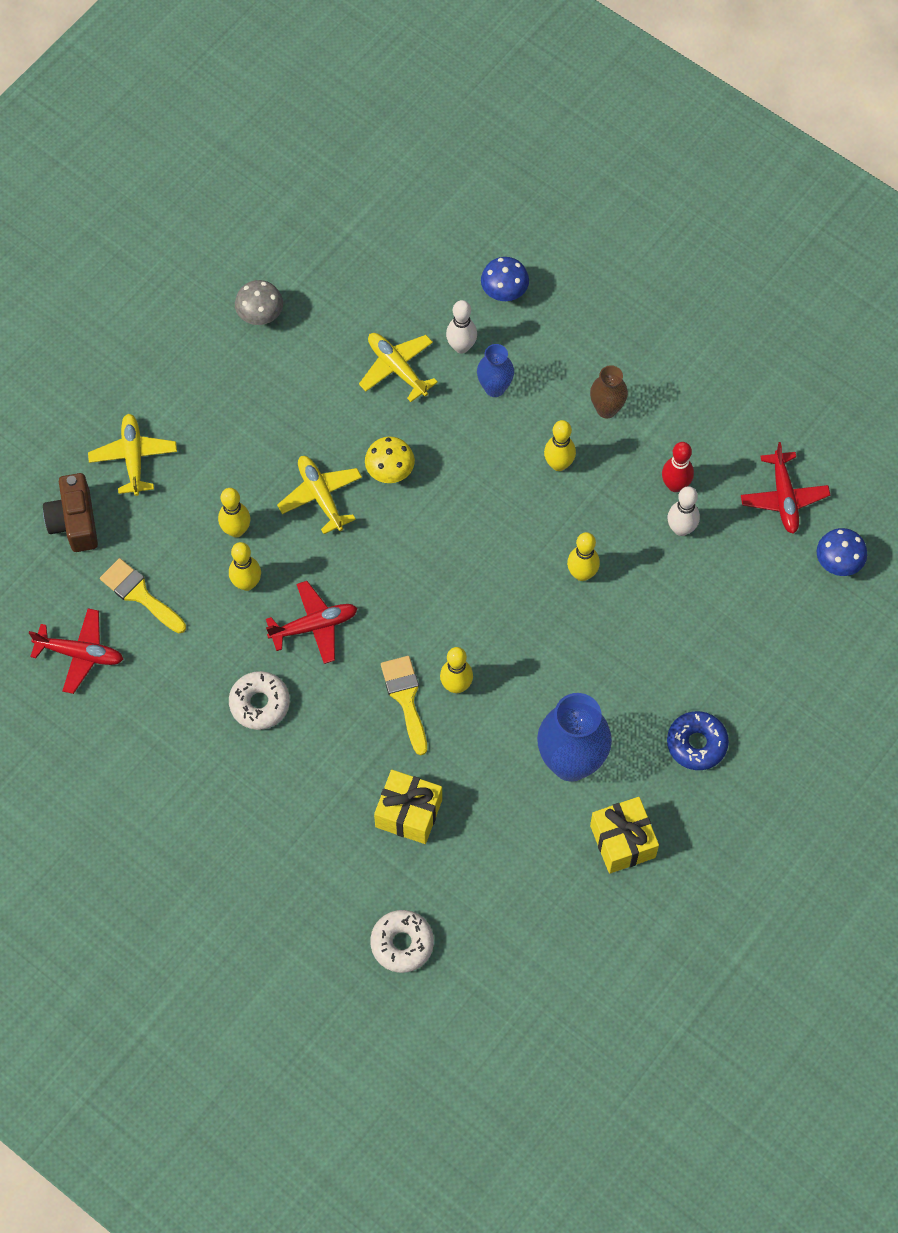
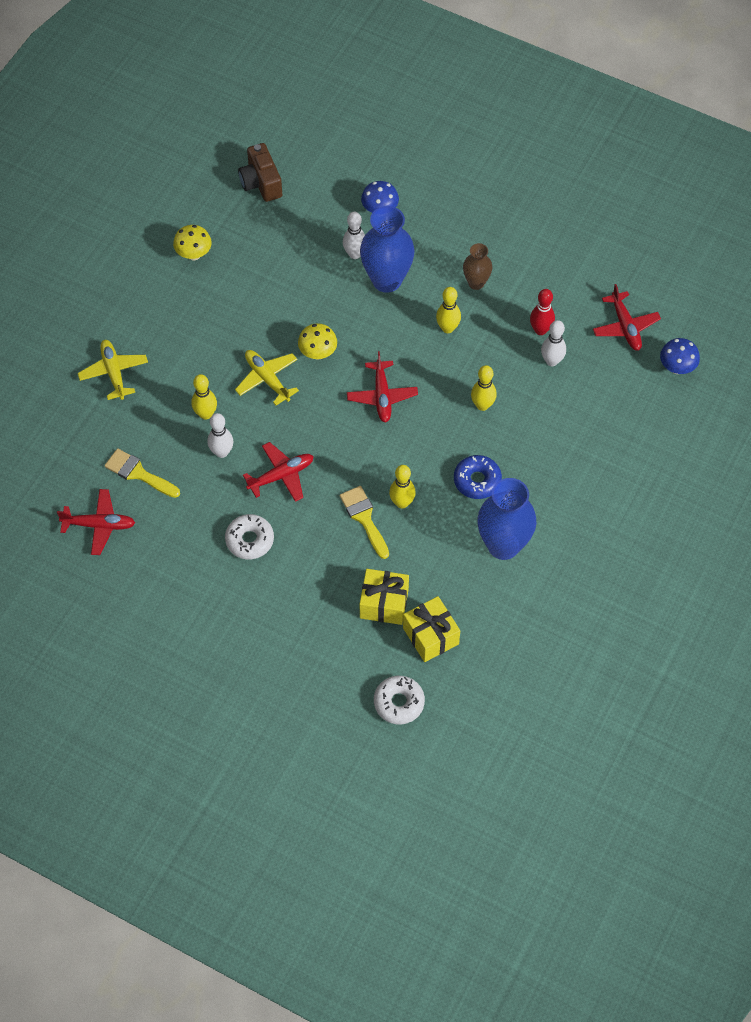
camera: 10 degrees left, 5 degrees down
(75, 522) = (76, 427): brown camera -> brown camera (261, 183)
(247, 583) = (222, 452): yellow bowling pin -> white bowling pin
(260, 316) = (194, 254): grey mushroom -> yellow mushroom
(397, 368) = (308, 277): yellow plane -> none
(459, 541) = (382, 396): none -> red plane
(494, 388) = (386, 280): blue vase -> blue vase, size x1.83
(622, 841) = (556, 598): yellow gift -> yellow gift (430, 636)
(696, 744) = (597, 516): blue donut -> blue donut (477, 480)

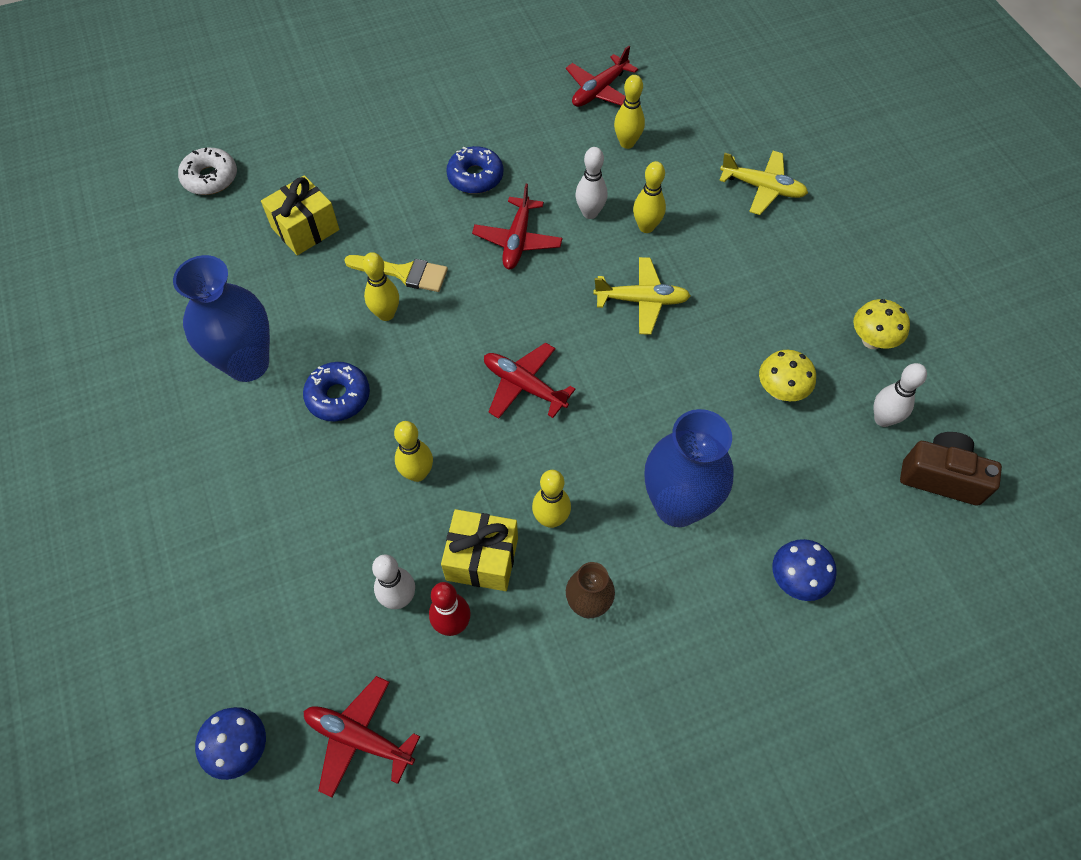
camera: 130 degrees right, 0 degrees up
(138, 473) = (627, 143): yellow brush -> yellow bowling pin
(249, 540) = (475, 177): white donut -> blue donut
(318, 353) = (634, 366): yellow mushroom -> yellow mushroom (780, 391)
(354, 254) = (745, 500): white bowling pin -> white bowling pin (883, 419)
(430, 636) = (236, 240): yellow gift -> yellow gift (482, 558)

